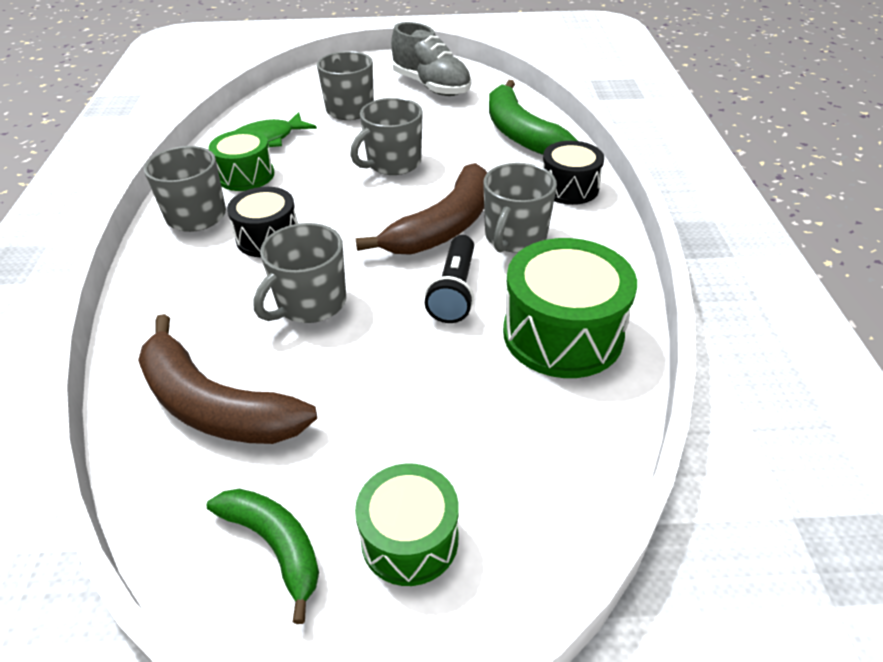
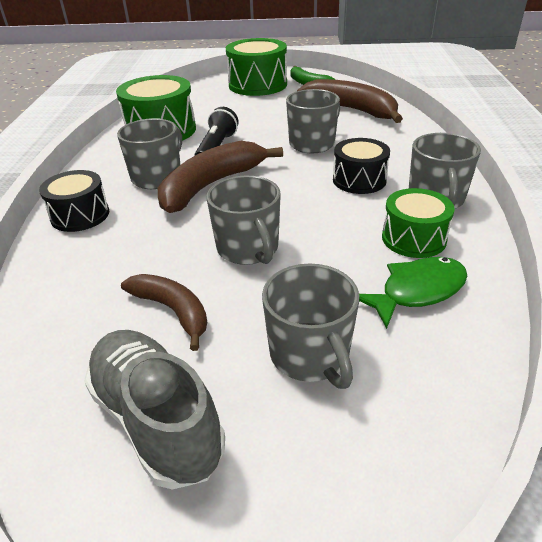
camera: 175 degrees left, 5 degrees down
(393, 163) = (248, 249): grey mug -> grey mug turned 105 degrees clockwise
(410, 539) = (258, 85): green drum -> green drum, size x1.60
(441, 124) = (172, 311): none -> brown banana
(520, 133) = (75, 289): green banana -> none

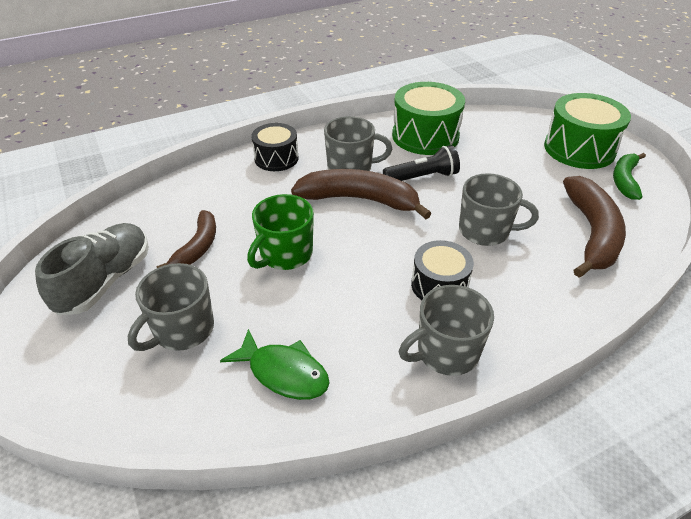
camera: 60 degrees right, 5 degrees up
(248, 249) = (285, 254): grey mug -> green mug
(413, 238) = (362, 351): green drum -> none

